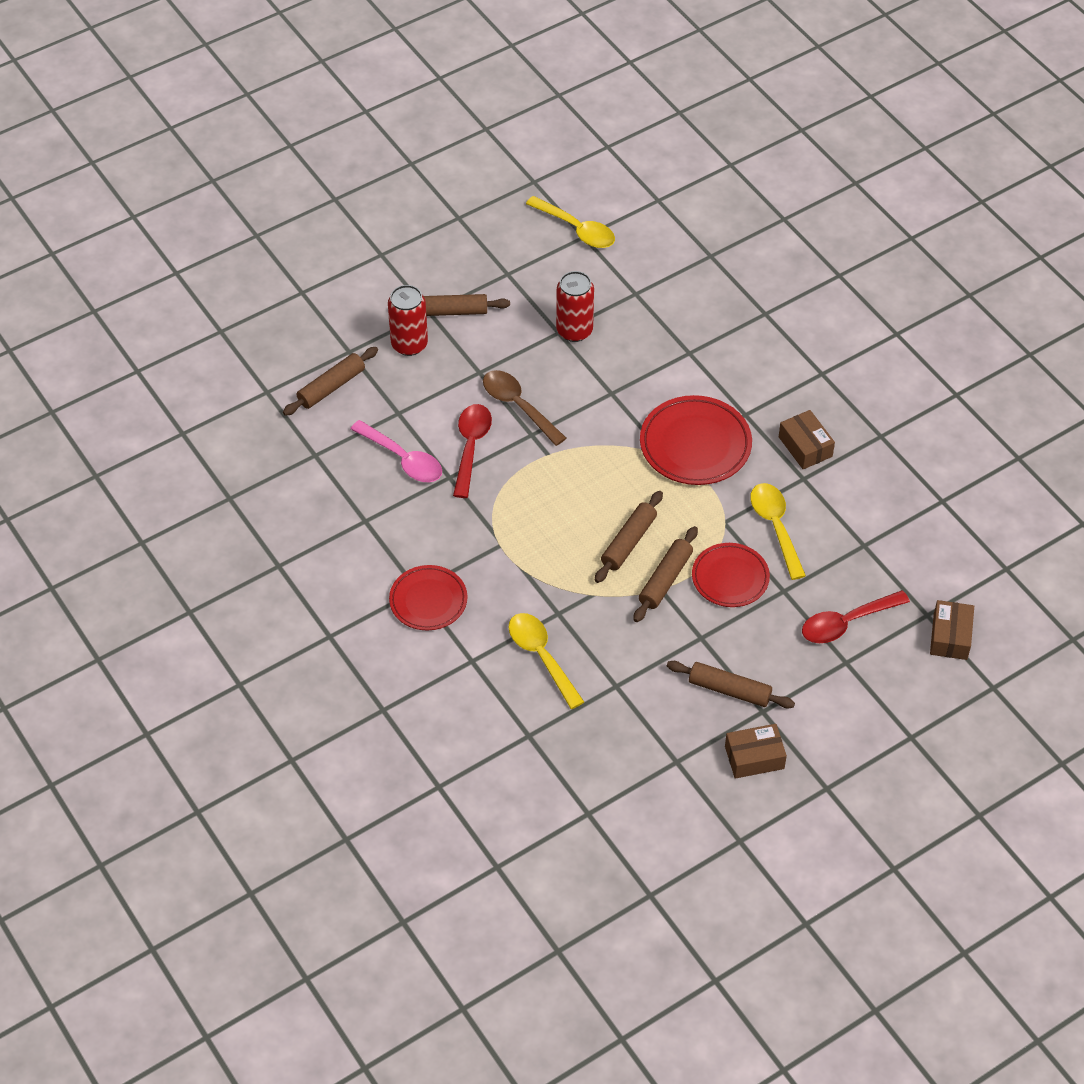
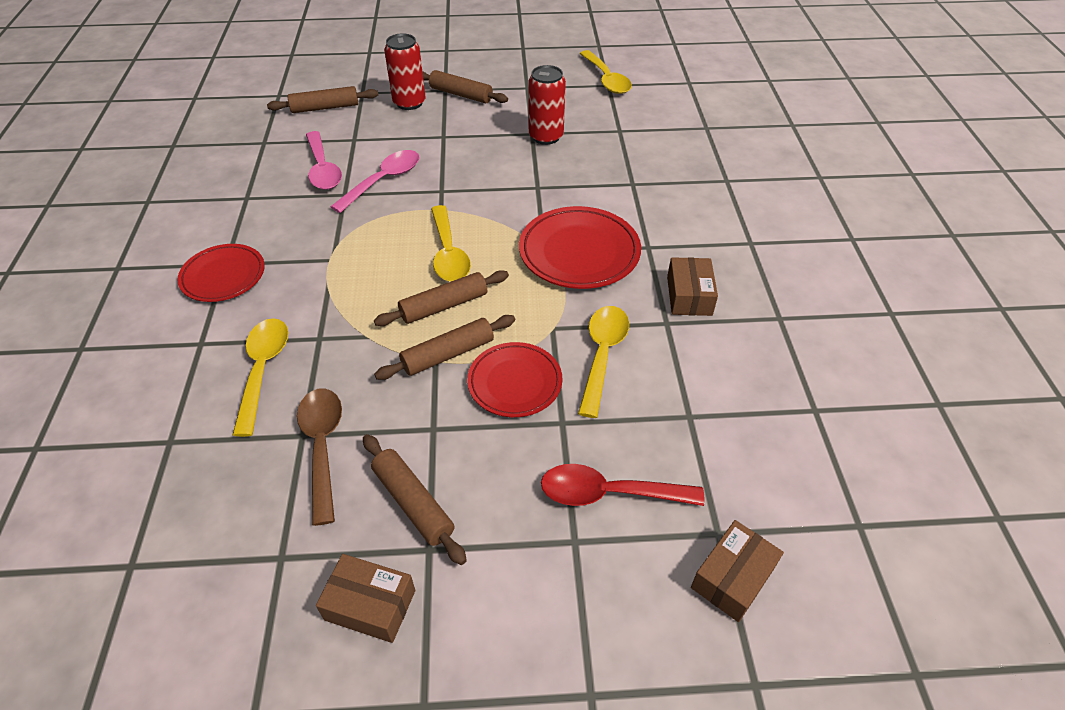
camera: 30 degrees right, 5 degrees down
(471, 447) = (384, 181): red spoon -> pink spoon
(518, 406) = (450, 168): brown spoon -> brown spoon (322, 447)
(592, 494) = (448, 253): none -> yellow spoon

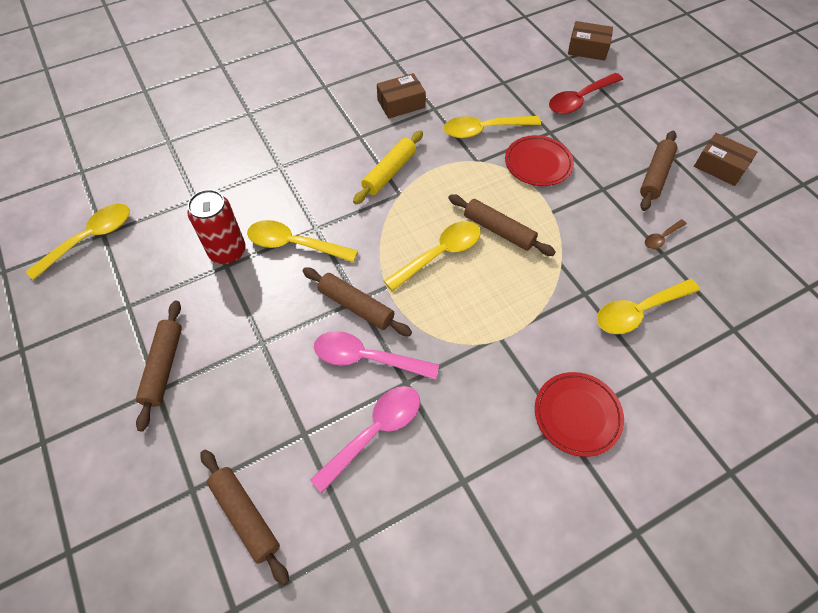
camera: 115 degrees left, 10 degrees up
(322, 447) = (661, 238): brown spoon -> brown spoon, size x0.51
(370, 605) = (720, 167): brown box -> brown box turned 45 degrees counterclockwise
(409, 103) = (200, 416): red can -> none
(448, 354) = (541, 207): brown rolling pin -> brown rolling pin (356, 306)
(527, 171) = (294, 244): none -> yellow spoon
(579, 252) = (389, 172): red plate -> yellow rolling pin
(609, 493) = (579, 100): red spoon -> red spoon turned 75 degrees clockwise

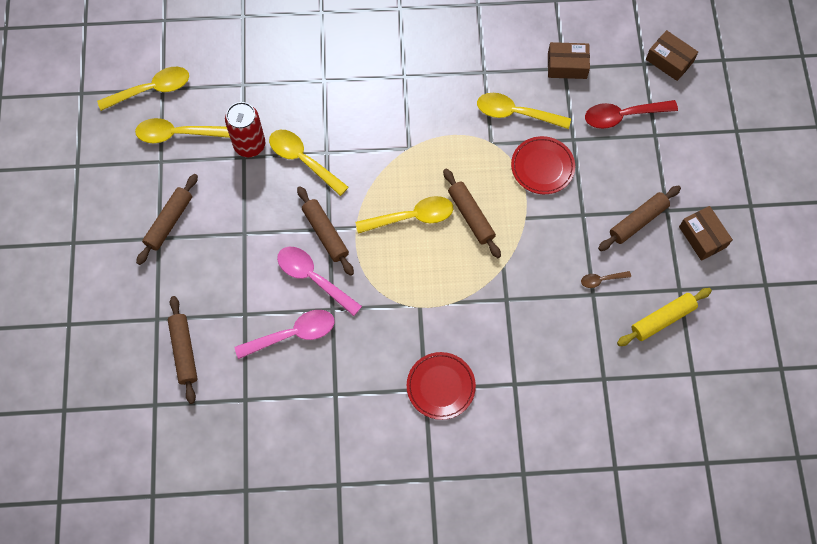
camera: 25 degrees right, 10 degrees up
(389, 172) = (411, 123): yellow rolling pin -> yellow rolling pin (662, 319)
(401, 104) = (457, 55): brown box -> brown box (567, 66)
(638, 311) = (538, 332): yellow spoon -> yellow spoon (177, 134)

